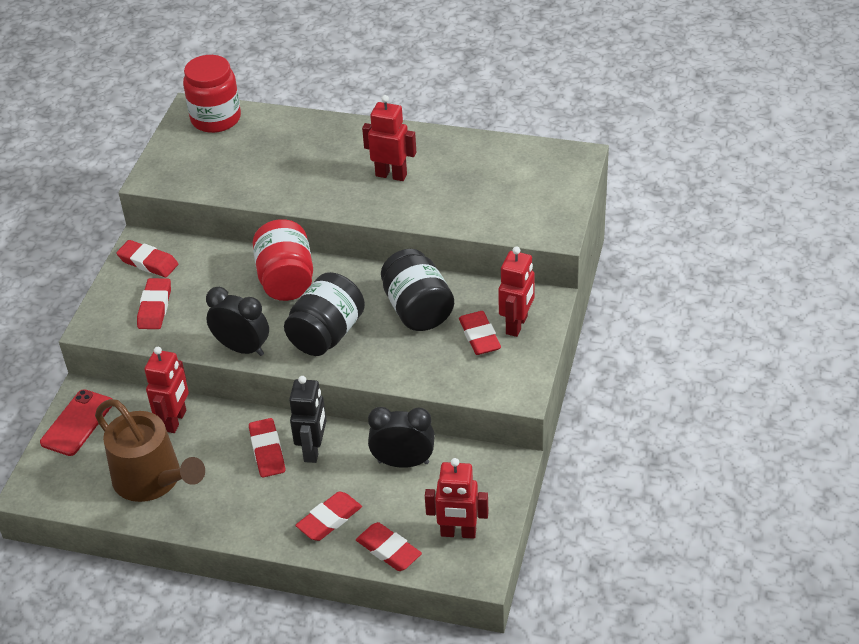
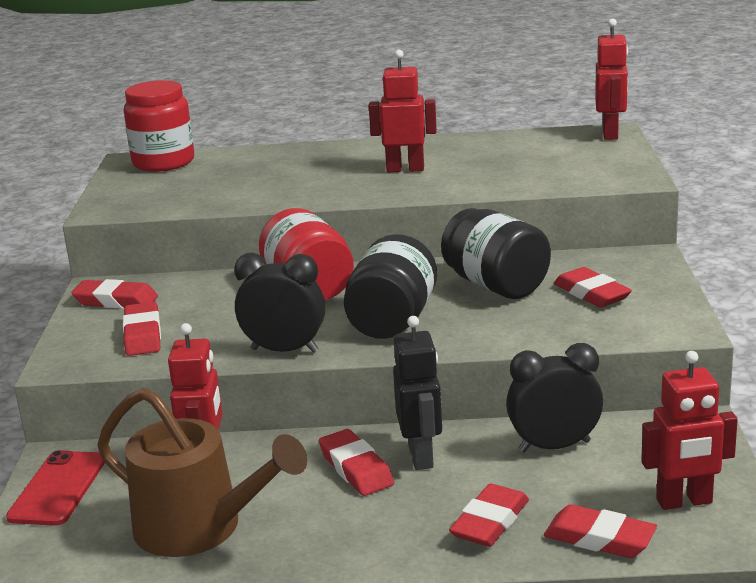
camera: 15 degrees left, 20 degrees down
(517, 325) = (630, 278): red robot -> red robot (611, 134)

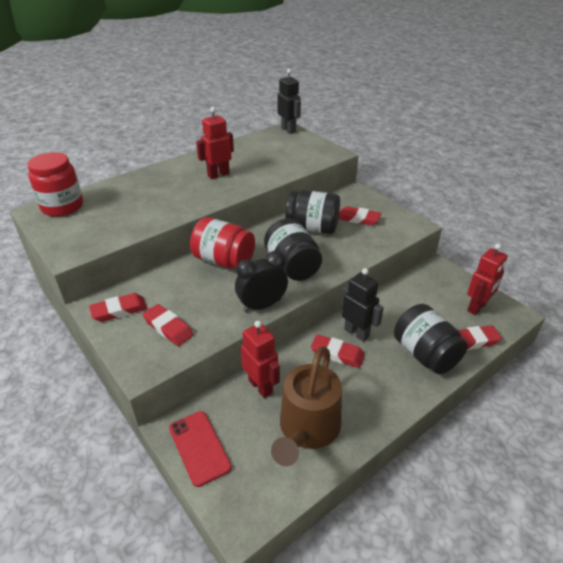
camera: 40 degrees left, 15 degrees up
(199, 528) = (307, 429): brown watering can -> brown watering can turned 120 degrees clockwise
(490, 522) = (425, 354): red eraser -> black jar
(554, 446) = (401, 302): black clock -> none
(611, 134) = (288, 130): red robot -> black robot

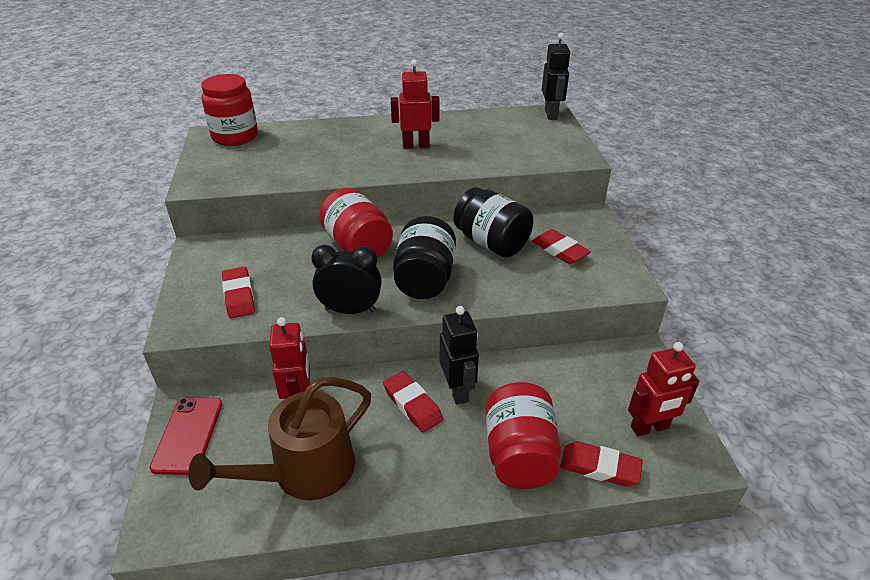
camera: 30 degrees right, 0 degrees up
(119, 310) = (213, 260): red eraser -> none
(425, 354) = (519, 454): black jar -> red jar

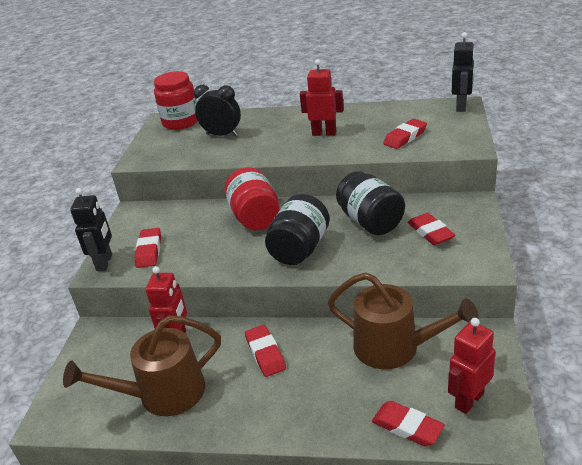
camera: 20 degrees right, 5 degrees down
(188, 435) = (89, 355): red phone -> none
(350, 310) = (229, 269): black clock -> black clock (222, 135)
(458, 390) = (307, 347): black robot -> black robot (105, 262)
(507, 148) = (405, 137): none -> red eraser
(519, 454) = (340, 406): red jar -> none
(552, 380) = (394, 347): none -> brown watering can
(649, 428) = (468, 400): red robot -> red robot turned 135 degrees clockwise

